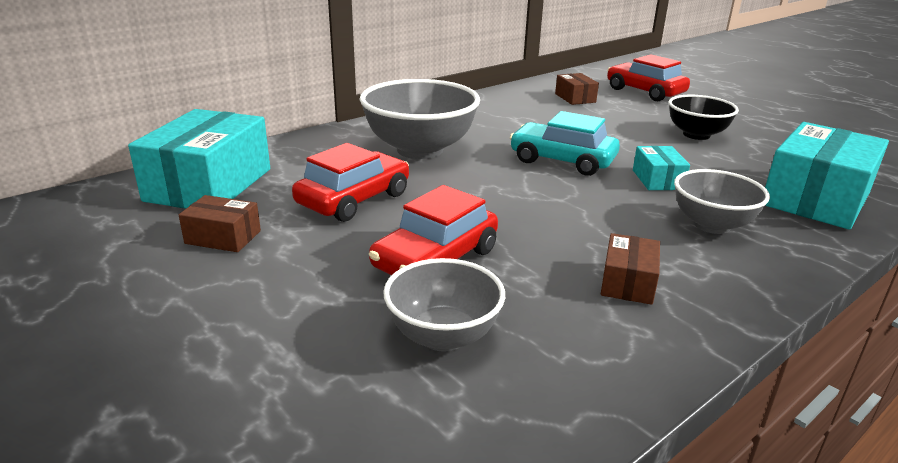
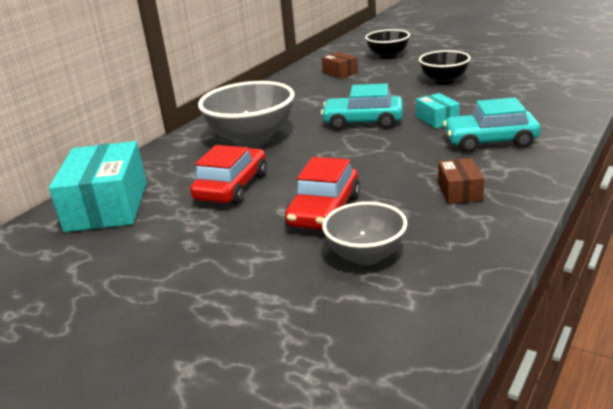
camera: 15 degrees left, 0 degrees up
(223, 237) = (155, 239): brown box -> none
(645, 92) = (388, 56): red car -> black bowl
(711, 225) = (490, 141): grey bowl -> turquoise car
(815, 198) = (544, 107): turquoise box -> none

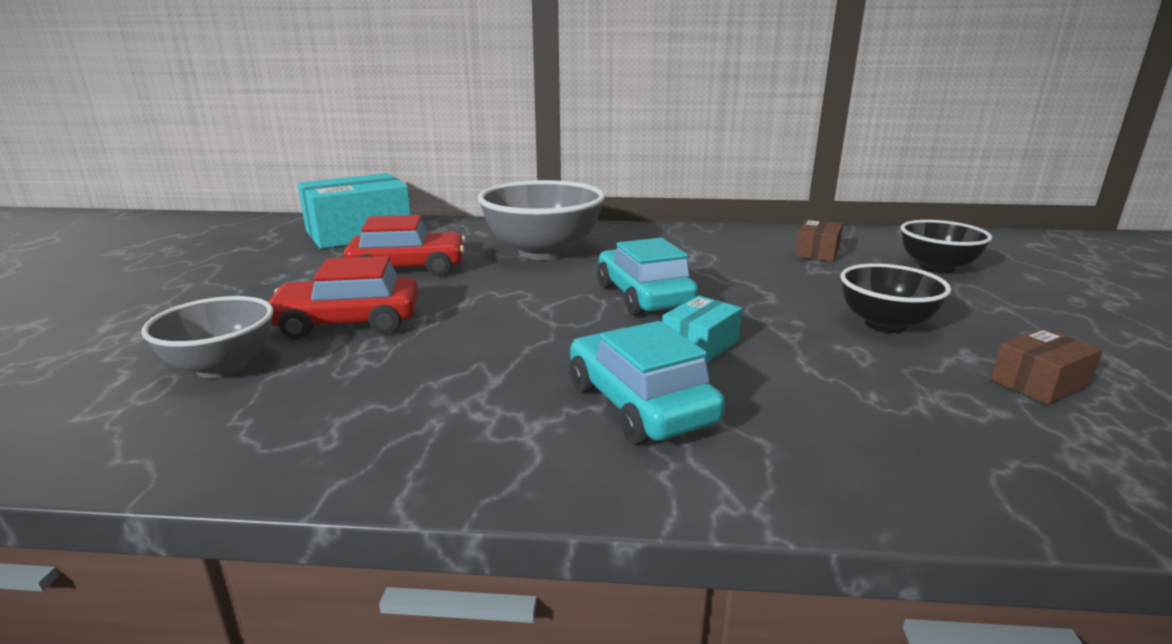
camera: 60 degrees right, 5 degrees down
(460, 191) = (421, 404): brown box -> brown box (1039, 383)

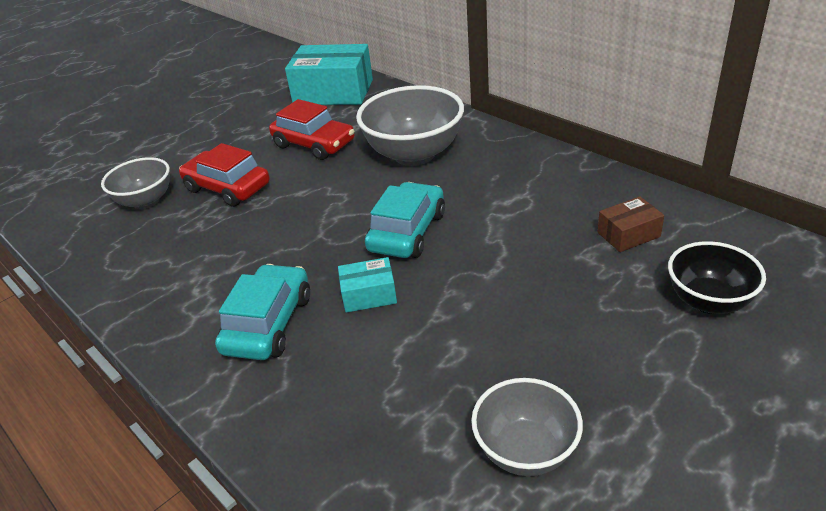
camera: 45 degrees right, 15 degrees up
(885, 324) = (524, 340): black bowl -> none
(1039, 383) = (526, 451): brown box -> grey bowl

